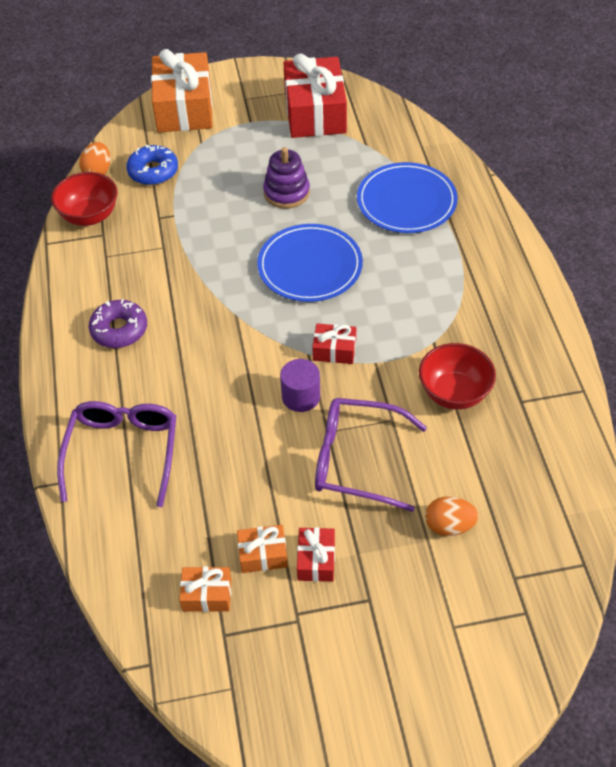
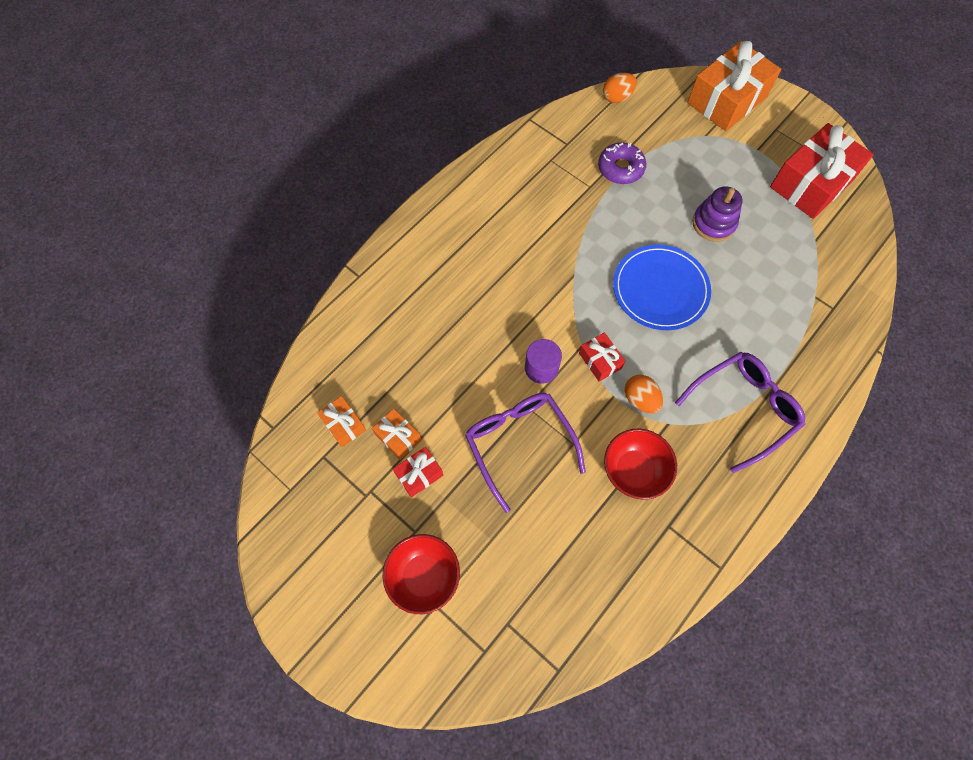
camera: 50 degrees right, 15 degrees up
(89, 216) = (575, 124): red bowl -> red bowl (424, 576)
(119, 330) = (499, 215): purple donut -> purple donut (620, 168)
(123, 452) = (408, 293): purple glasses -> purple glasses (743, 409)
(153, 171) = (649, 128): blue donut -> none
(406, 201) = (787, 309): blue plate -> none
(449, 526) = (515, 546): orange egg -> orange egg (640, 399)

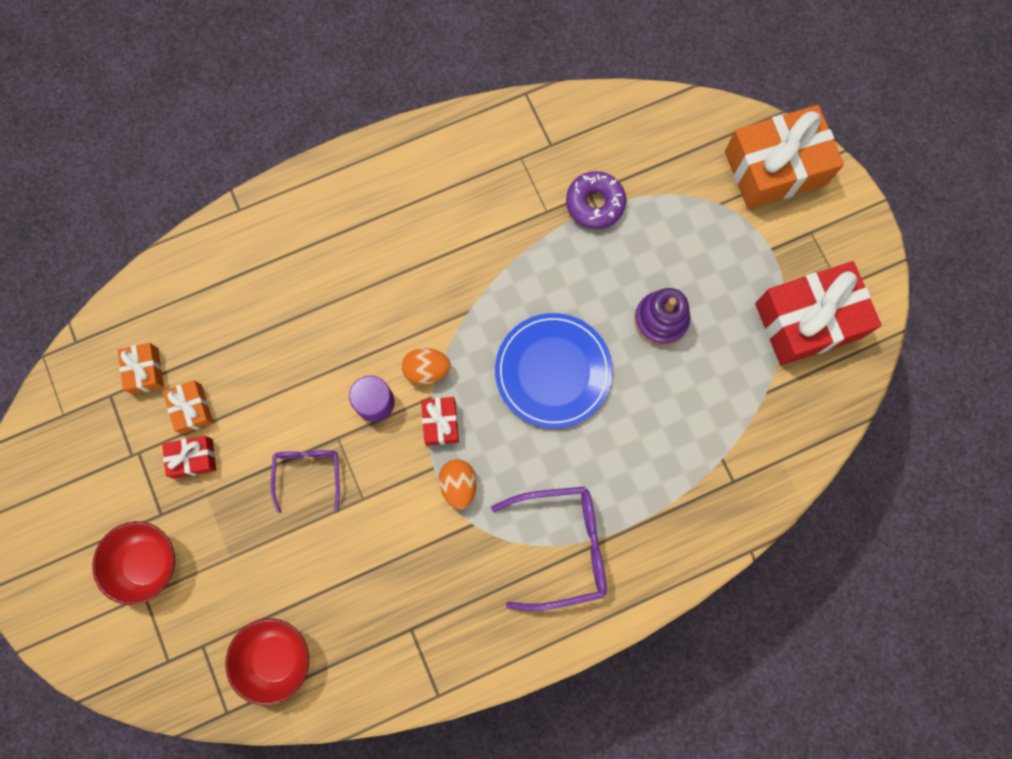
camera: 25 degrees right, 10 degrees up
(519, 444) = (308, 473): purple glasses -> purple glasses, size x0.60
(617, 97) = (644, 108): orange egg -> orange egg (427, 370)
(634, 471) = (408, 557): red bowl -> red bowl (276, 658)

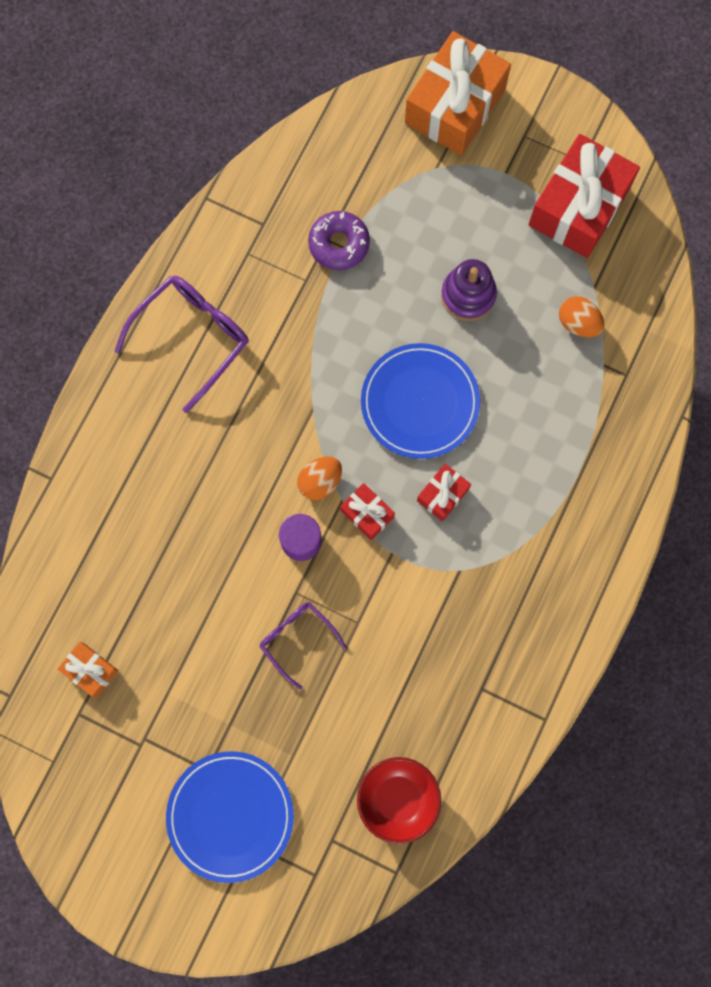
camera: 40 degrees left, 0 degrees up
(147, 563) = (230, 816): red bowl -> blue plate
(192, 409) = (157, 668): orange gift -> none
(193, 458) = (193, 705): red gift -> red gift (442, 495)
(458, 485) = (423, 550): orange egg -> orange egg (578, 323)
(561, 546) = (541, 530): purple glasses -> purple glasses (192, 338)

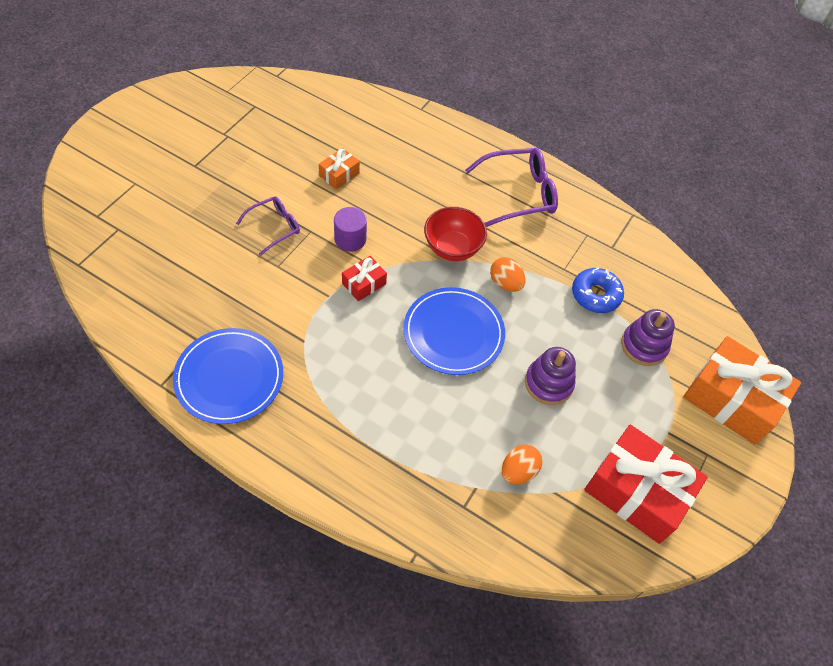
camera: 90 degrees right, 20 degrees down
(90, 670) = (282, 114): orange gift -> orange gift (339, 174)
(192, 338) = (518, 193): purple glasses -> purple glasses turned 60 degrees counterclockwise
(230, 816) = (158, 174): blue plate -> blue plate (229, 377)
(320, 482) = (395, 257): orange egg -> orange egg (505, 283)
(339, 244) = (595, 295): purple donut -> blue donut
(397, 799) = (133, 273): red bowl -> red bowl (452, 248)
(401, 193) = (644, 346): none -> purple stacking toy
(442, 495) = (371, 338): red gift -> none

